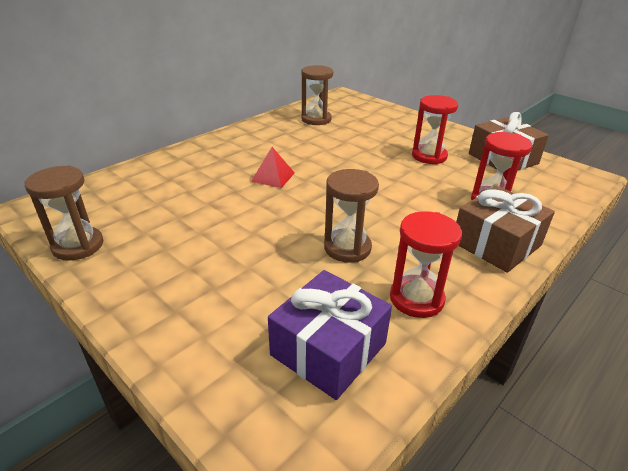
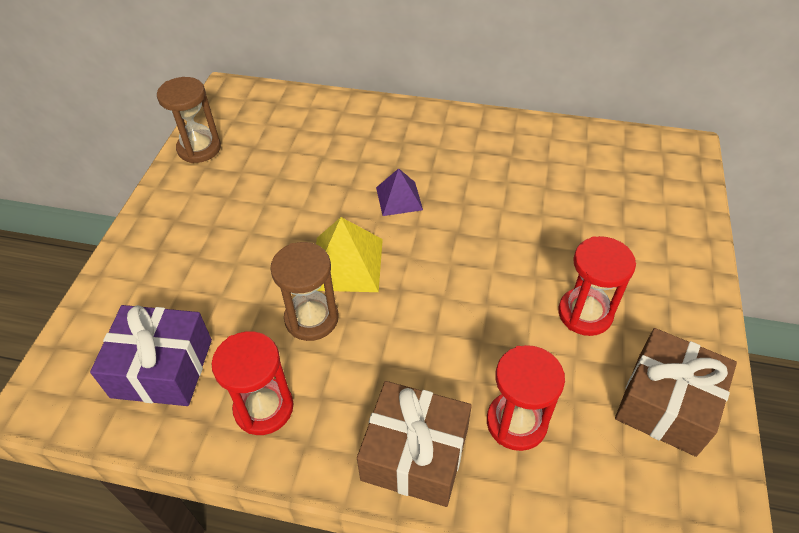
camera: 60 degrees right, 15 degrees up
(273, 177) = (399, 198): red pyramid -> purple pyramid
(310, 216) = (346, 264): none -> yellow pyramid
(316, 119) = (574, 162): brown hourglass -> none

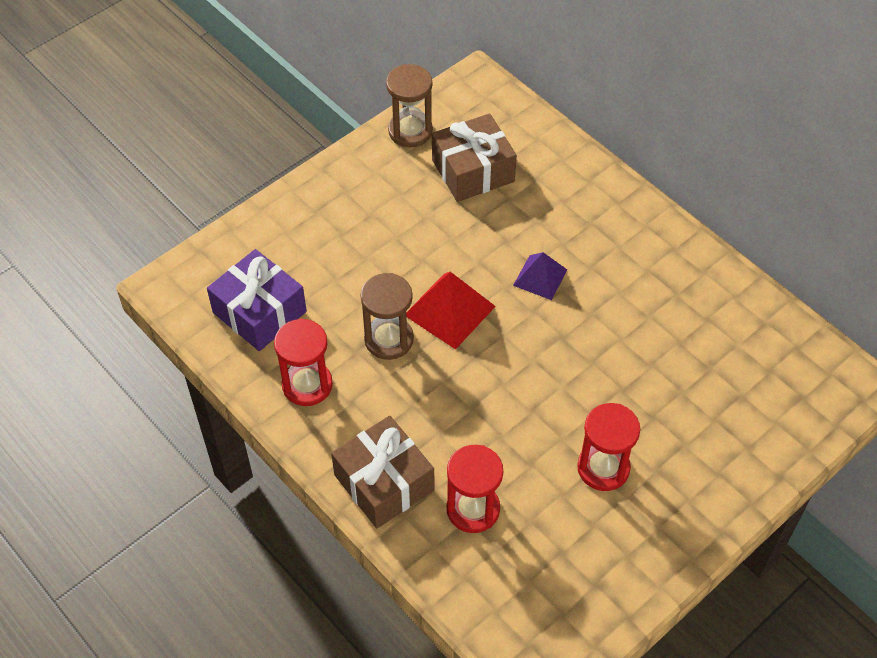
camera: 35 degrees right, 5 degrees up
(346, 264) = (449, 310): yellow pyramid -> red pyramid
(666, 403) = (598, 570): brown gift -> brown gift (473, 170)

